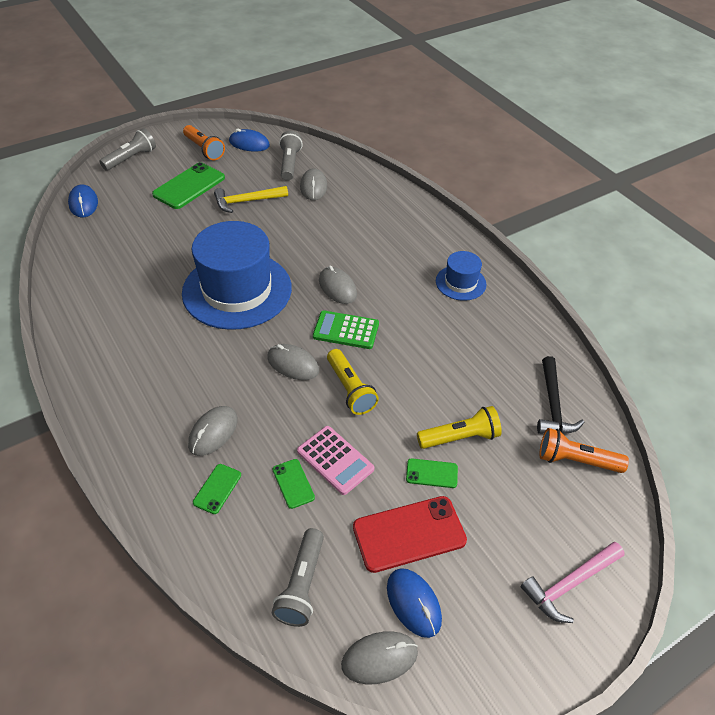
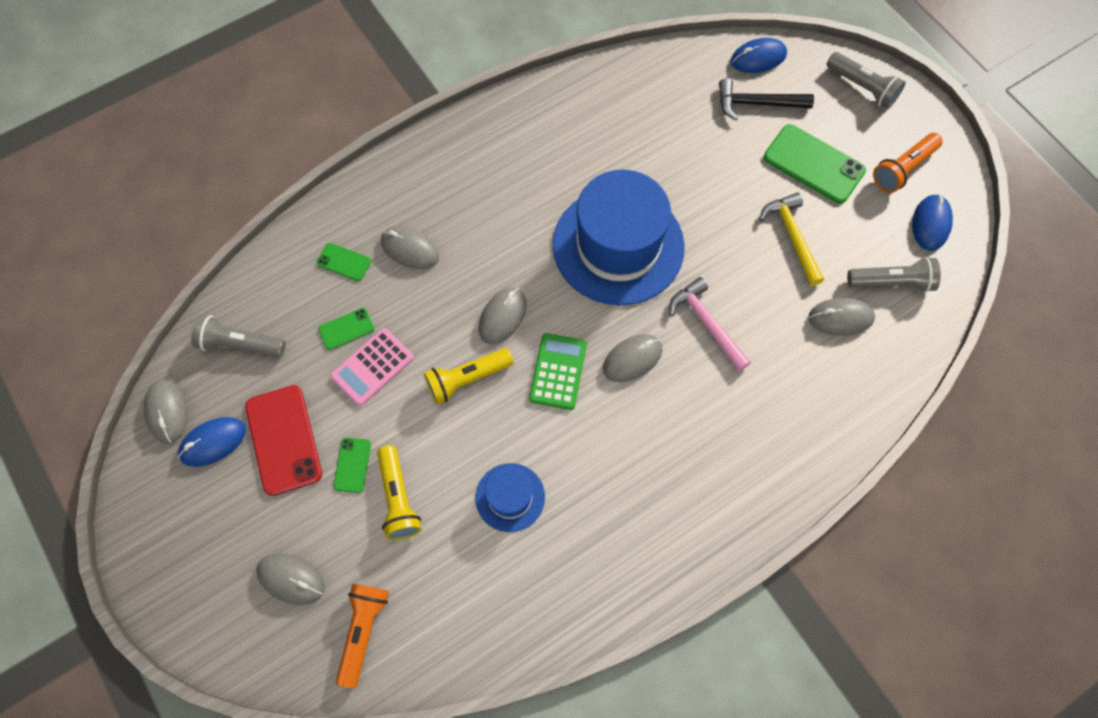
camera: 90 degrees right, 20 degrees up
(460, 283) = (655, 518): blue hat -> blue hat (510, 497)
(542, 519) = (291, 579): none -> grey mouse
(553, 405) = (444, 616): black hammer -> black hammer (757, 103)
(570, 584) = (217, 597): pink hammer -> pink hammer (707, 324)

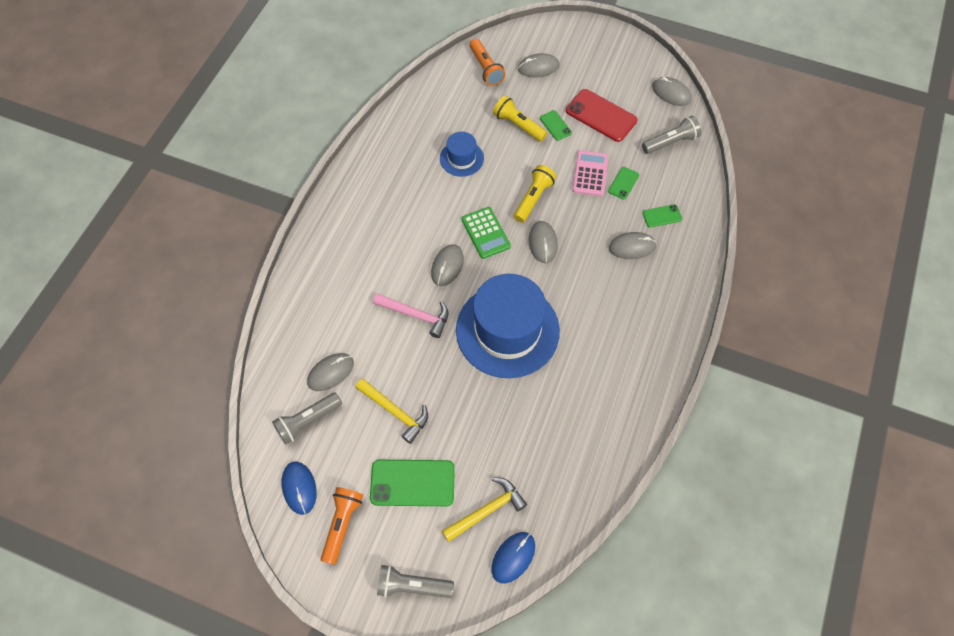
camera: 145 degrees right, 5 degrees down
(213, 442) = (634, 95): blue mouse -> none
(757, 103) = (486, 510): black hammer -> yellow hammer

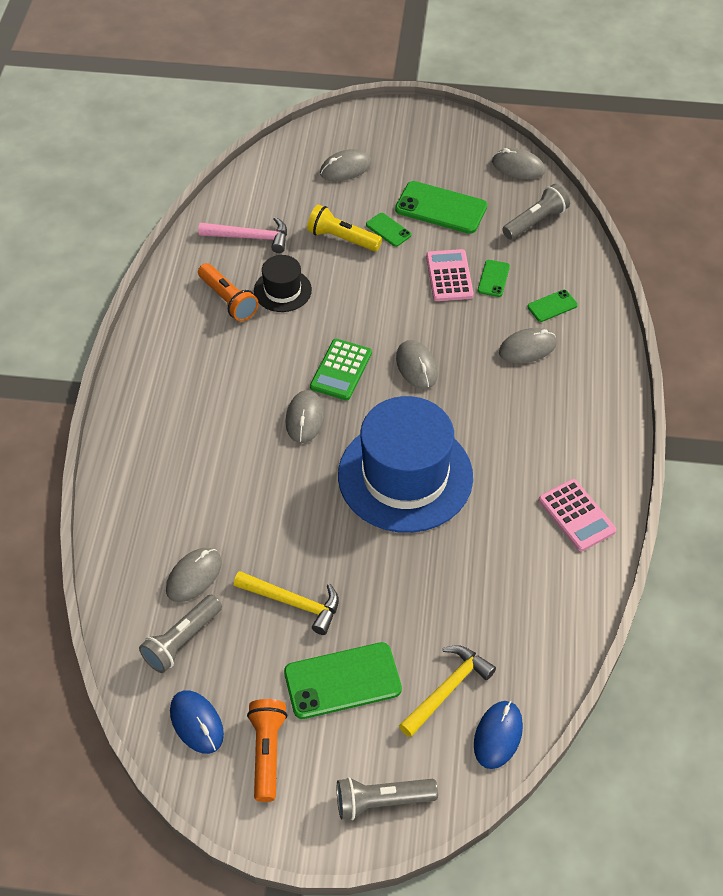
camera: 15 degrees left, 10 degrees down
(416, 315) = (283, 484): pink hammer -> pink hammer (250, 237)
(461, 158) = (282, 290): blue hat -> black hat
(485, 233) = (341, 370): green calculator -> green calculator turned 60 degrees clockwise
(486, 69) = (279, 182): orange flashlight -> orange flashlight (228, 300)
(533, 198) = (388, 318): yellow flashlight -> none
(601, 116) = (441, 208): red phone -> green phone
(627, 394) = (576, 515): none -> pink calculator

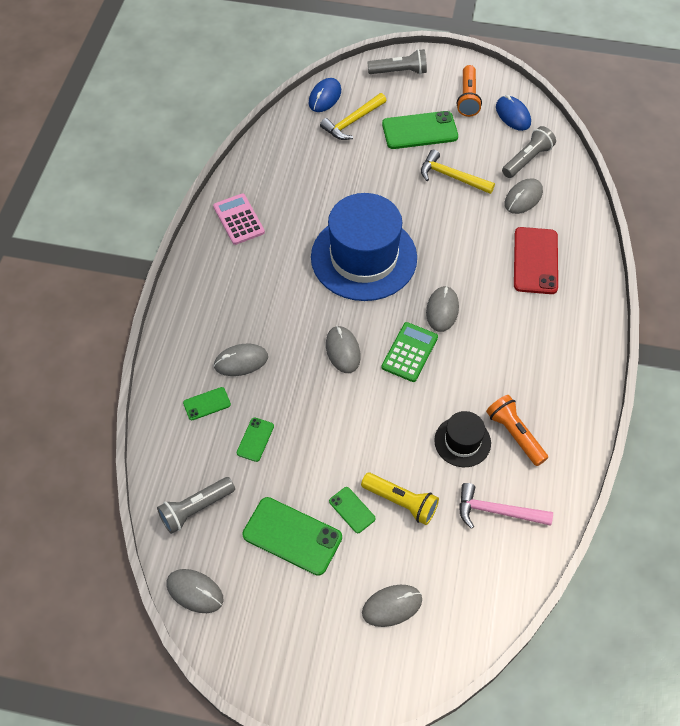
camera: 175 degrees left, 5 degrees up
(186, 487) = (535, 261): none -> red phone
(449, 276) = (298, 446): pink calculator -> none

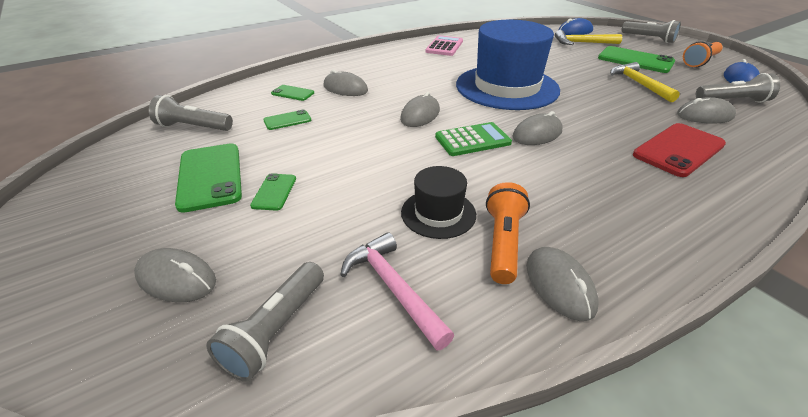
camera: 45 degrees right, 20 degrees down
(195, 591) = (106, 161): grey mouse -> grey mouse (559, 285)
(401, 502) = (317, 214): yellow flashlight -> none
(476, 581) = (275, 330): none -> grey flashlight

